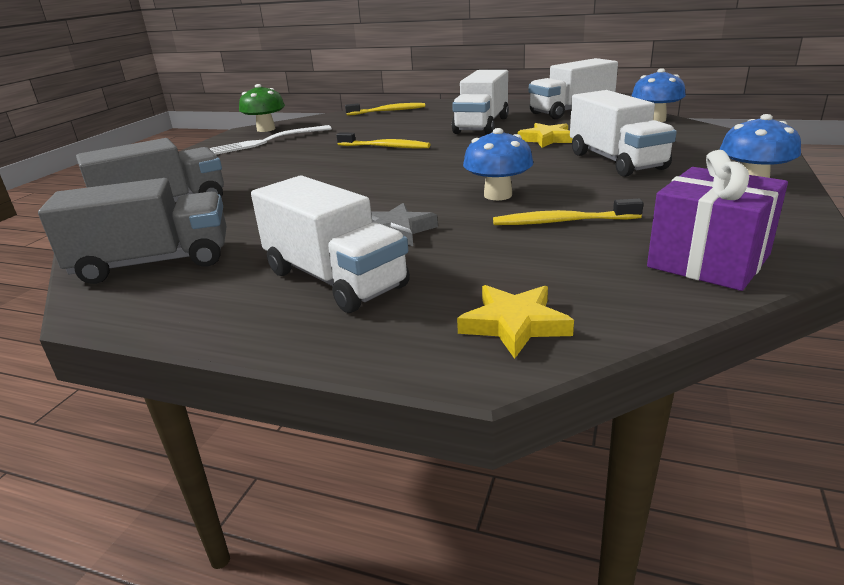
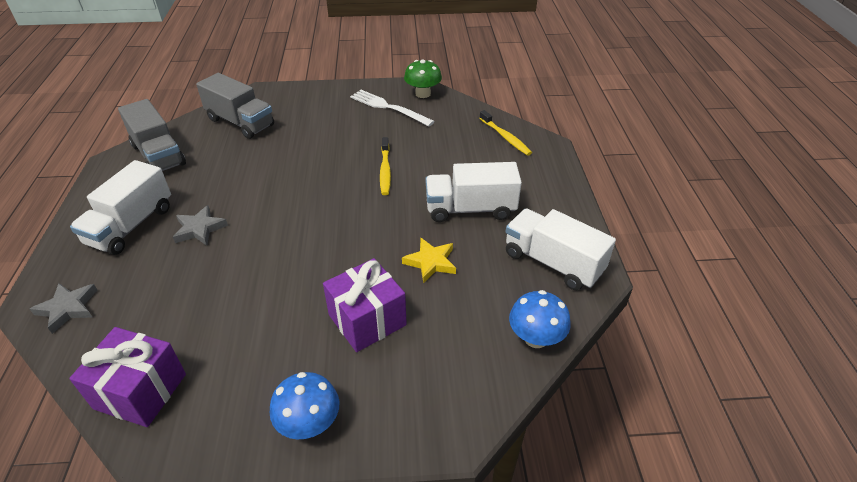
camera: 65 degrees right, 15 degrees up
(498, 195) = (269, 261): blue mushroom -> none
(514, 325) = (68, 308): yellow star -> grey star
(562, 222) = (215, 305): yellow toothbrush -> none
(616, 161) = (367, 320): white truck -> purple gift

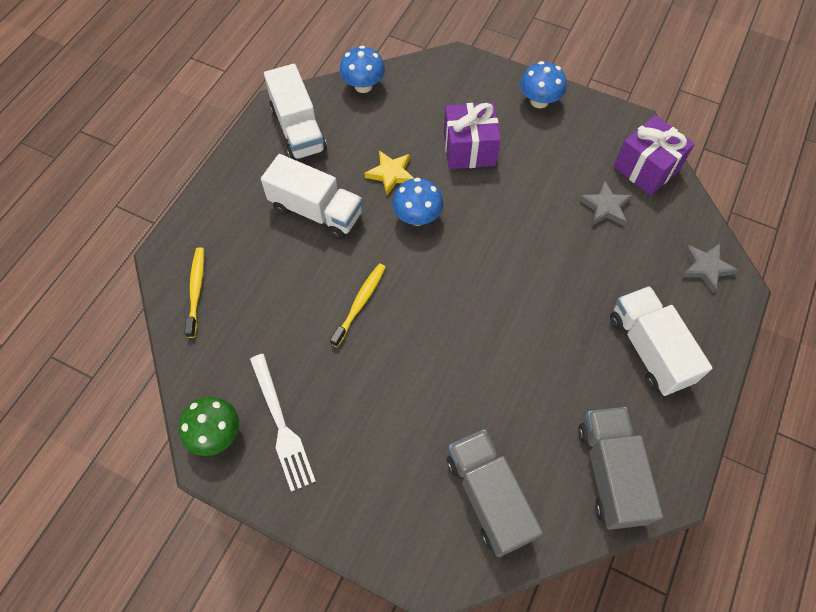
camera: 150 degrees left, 20 degrees up
(131, 226) = (649, 349): white truck -> white truck turned 75 degrees counterclockwise
(199, 229) = (579, 310): grey star -> grey star (605, 207)
(380, 239) = (417, 217): none -> blue mushroom

